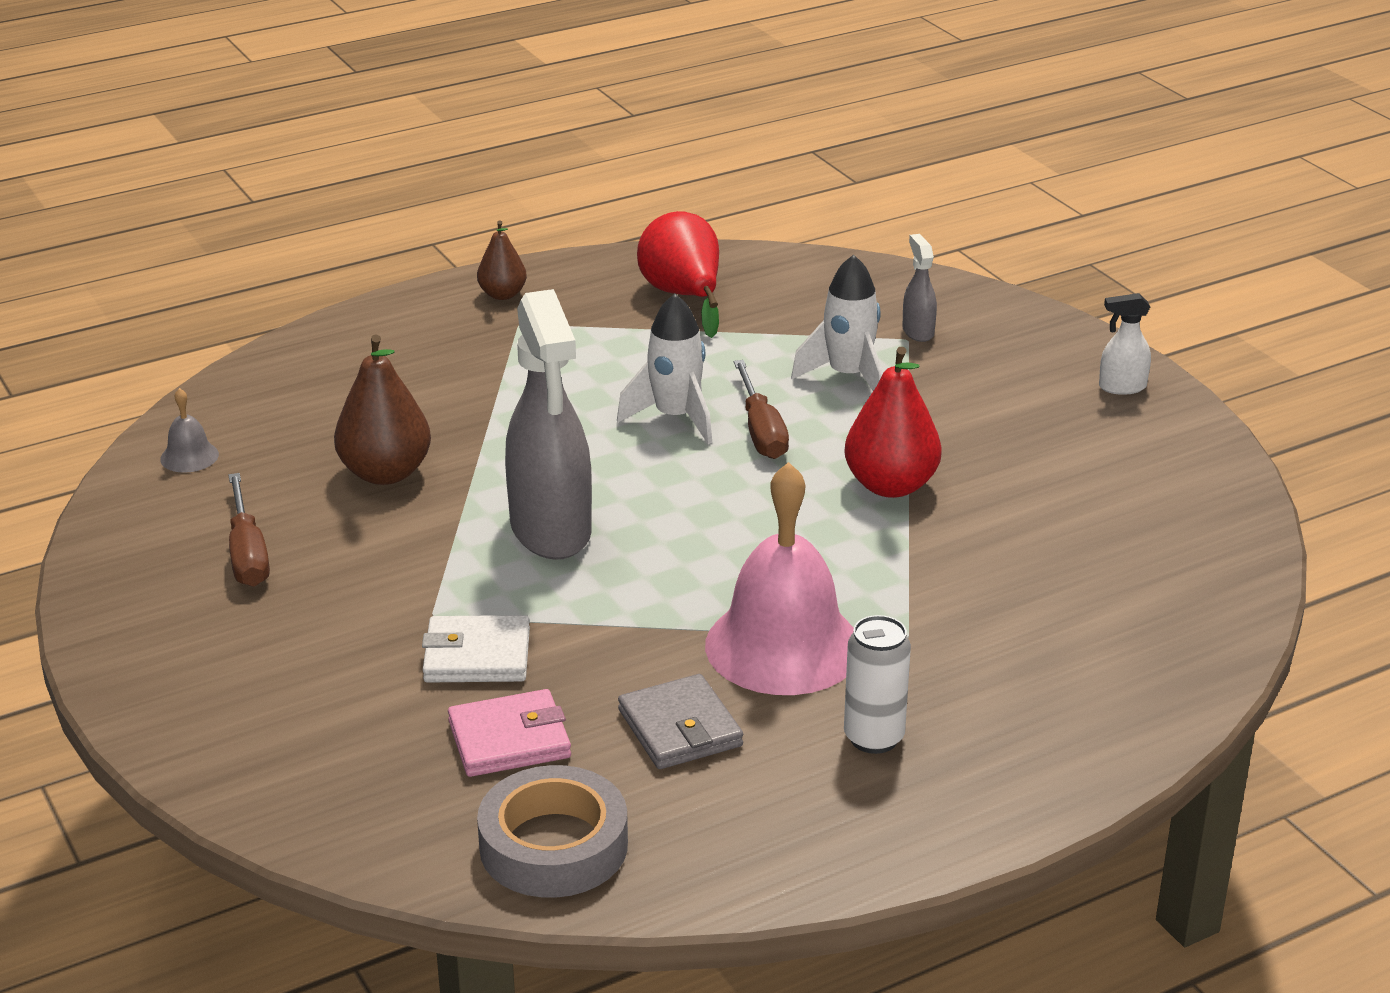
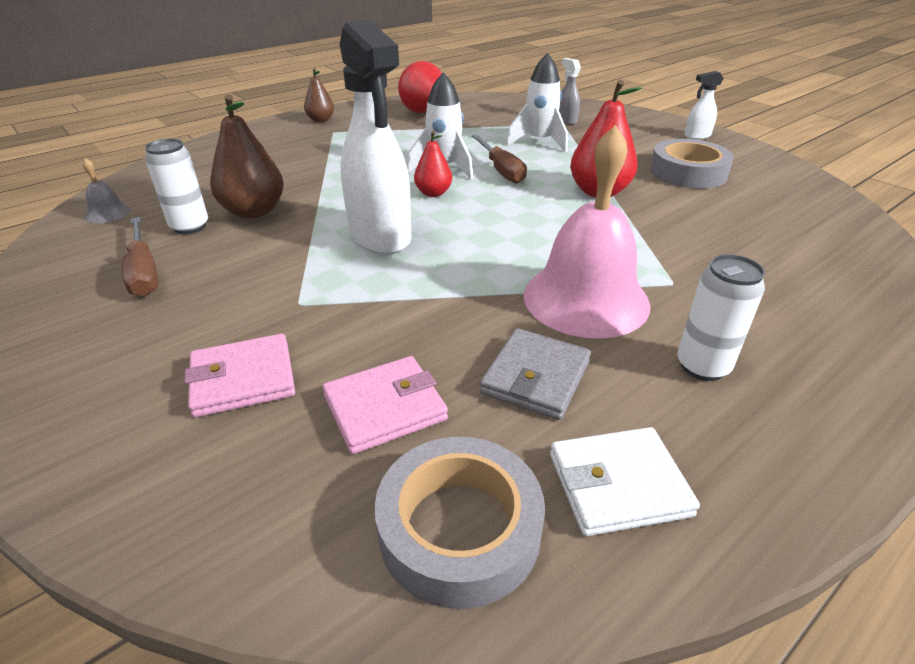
camera: 10 degrees left, 5 degrees up
(300, 490) = (190, 227): none -> white can
(365, 695) = (243, 379): none -> pink wallet
(477, 656) = (341, 333): white wallet -> white wallet (618, 485)
(551, 531) = (380, 236): grey spray bottle -> white spray bottle
(644, 465) = (433, 193): none -> red pear
(680, 728) = (536, 377): grey wallet -> grey wallet turned 60 degrees clockwise
(1052, 462) = (688, 172): none -> grey tape

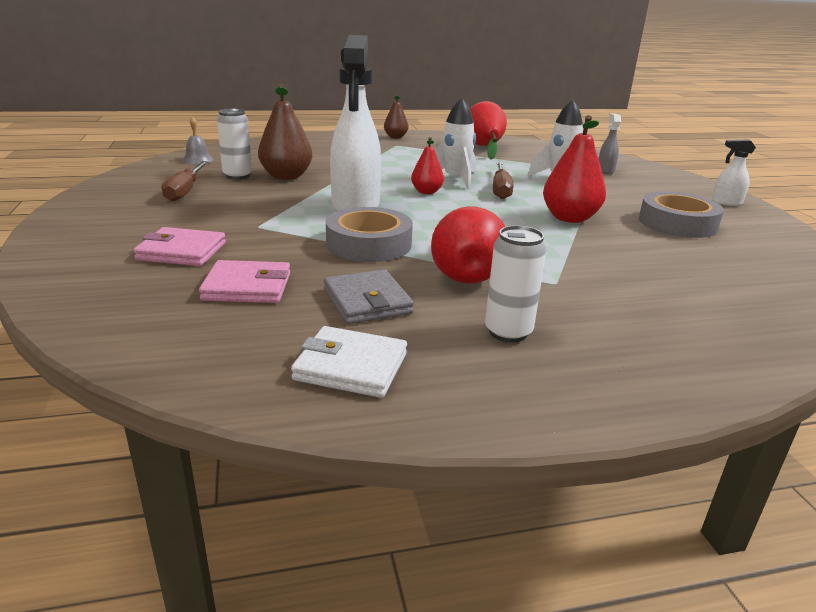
camera: 25 degrees right, 10 degrees down
(459, 528) = (221, 350): grey tape -> grey tape (369, 244)
(536, 377) = (367, 301): grey wallet -> grey wallet turned 75 degrees counterclockwise
(586, 299) = (465, 273): pink bell -> red pear

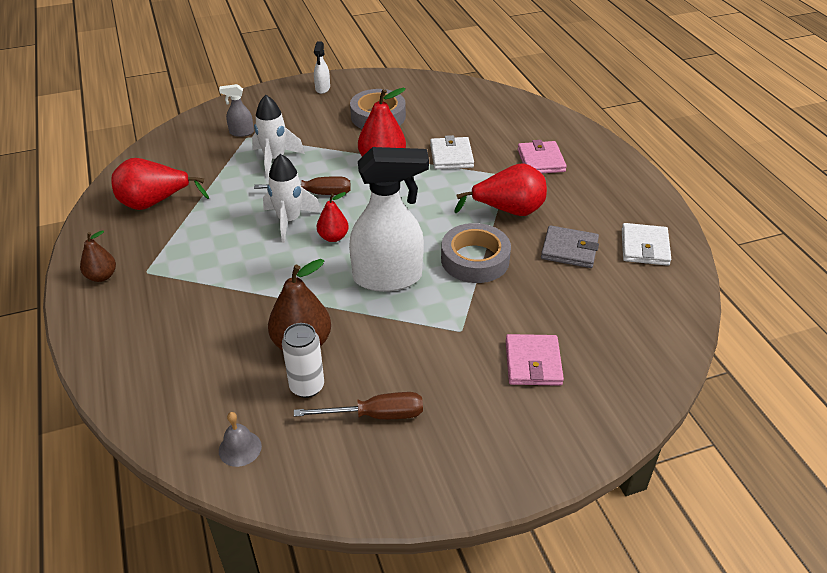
camera: 95 degrees left, 15 degrees up
(247, 287) = (575, 308): pink wallet -> pink wallet (540, 160)
(367, 301) = (569, 249): grey wallet -> grey wallet turned 45 degrees clockwise
(508, 332) = (579, 195): white can -> none
(596, 254) = (451, 156): none -> white wallet

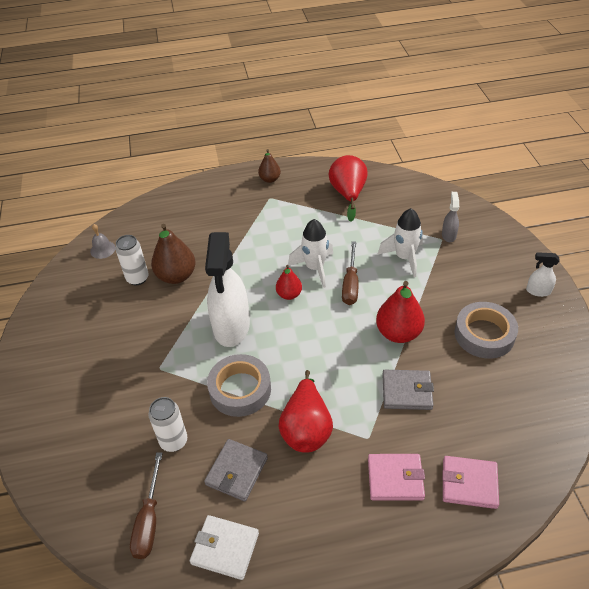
camera: 100 degrees right, 5 degrees up
(375, 415) = (100, 312): brown screwdriver -> brown screwdriver (149, 520)
(451, 156) = (407, 391): white wallet -> grey wallet
(533, 363) = (109, 411): pink wallet -> pink wallet (469, 484)
(553, 299) = (173, 441): none -> white can

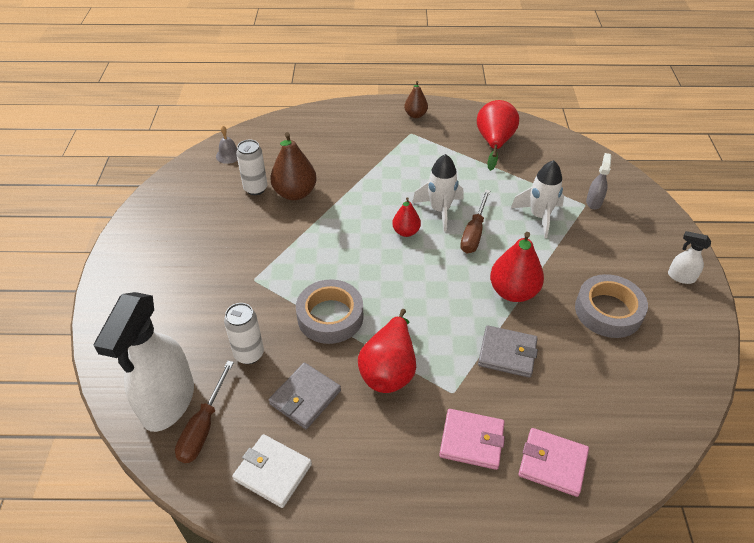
camera: 10 degrees right, 0 degrees up
(231, 327) = (337, 253): white spray bottle -> white spray bottle (168, 402)

